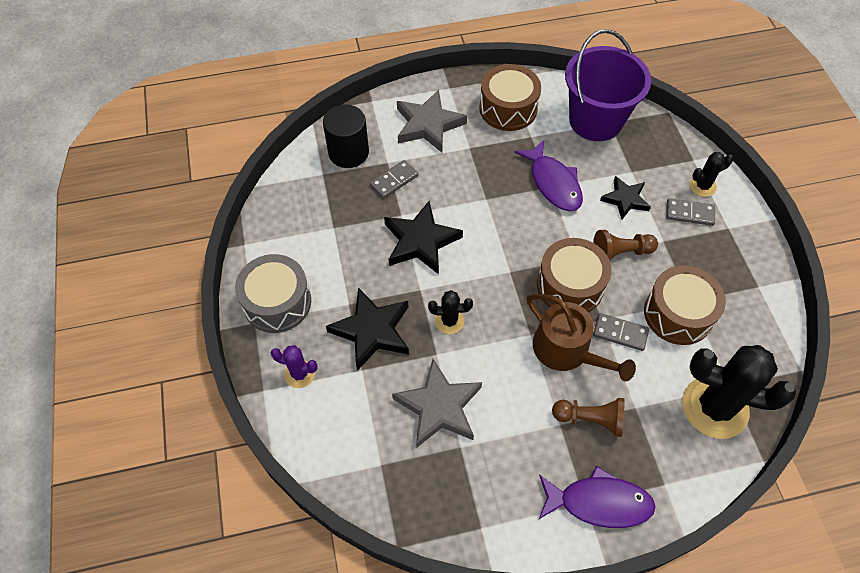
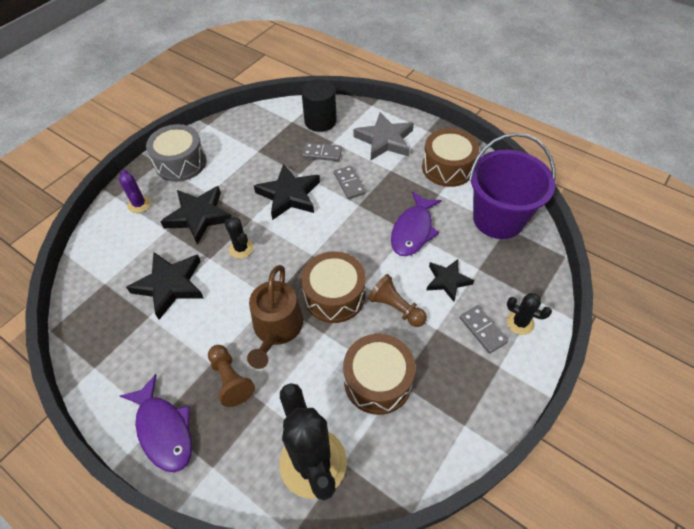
camera: 50 degrees right, 5 degrees down
(439, 407) = (170, 285): grey star -> black star
(620, 333) = (323, 352): grey domino -> grey domino (349, 183)

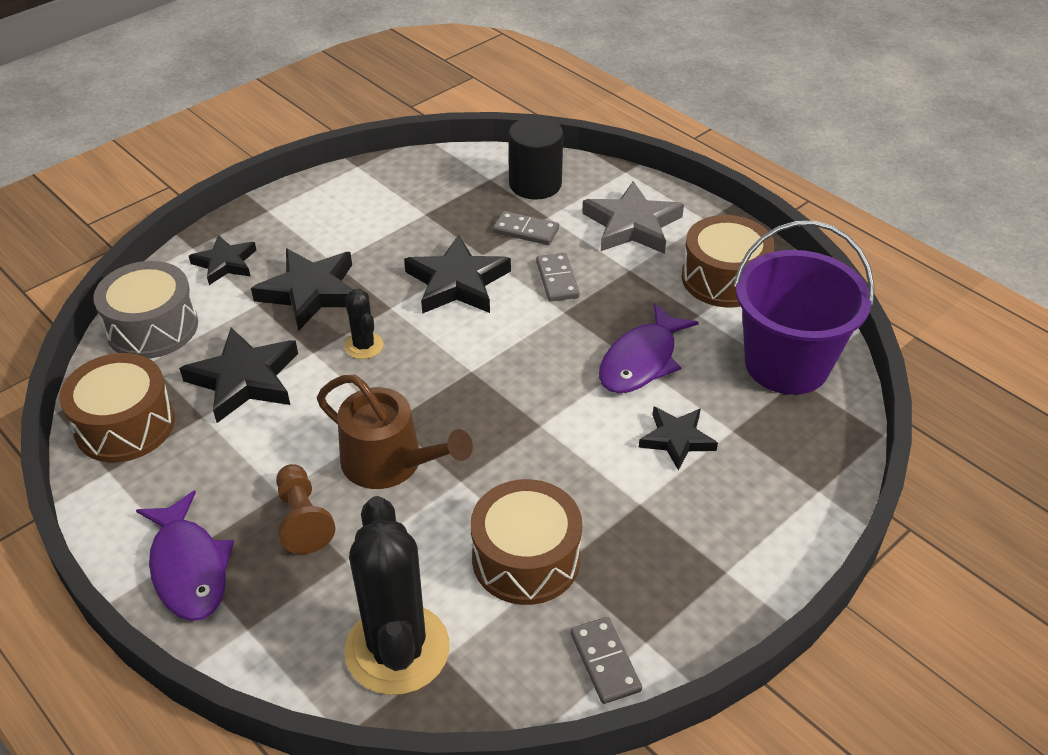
camera: 10 degrees right, 10 degrees down
(139, 204) = (225, 263): purple cactus -> black star
(180, 163) = (301, 214): grey drum -> grey drum (152, 327)
(277, 328) = (390, 462): brown watering can -> brown watering can turned 75 degrees counterclockwise
(334, 295) = (490, 432): brown drum -> brown drum (125, 425)
(396, 308) = (582, 464): brown pawn -> none
(482, 330) = (713, 517): grey domino -> grey domino (605, 662)
(520, 323) = (778, 516): black cactus -> none

